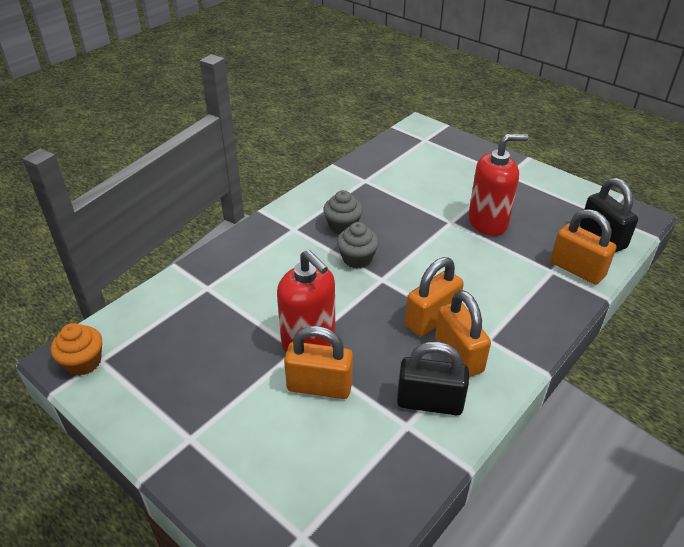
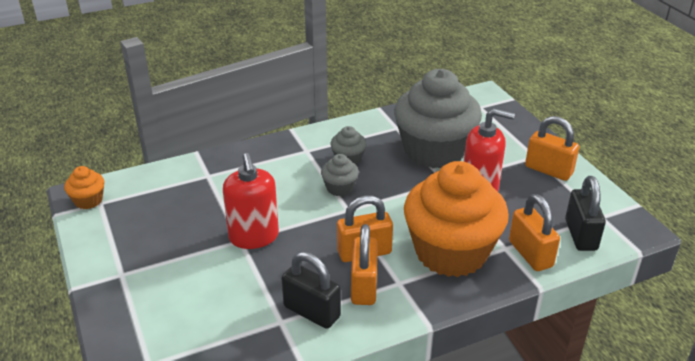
camera: 25 degrees right, 5 degrees down
(319, 386) = (237, 271): orange padlock -> orange padlock (548, 170)
(417, 194) = (434, 151): none -> grey cupcake
(510, 291) = (451, 252): none -> orange cupcake

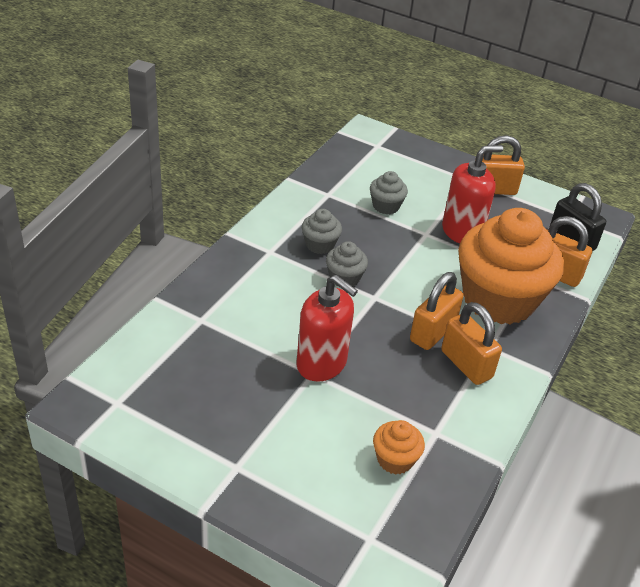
camera: 40 degrees left, 5 degrees up
(88, 200) = (100, 406): orange cupcake -> orange cupcake (395, 459)
(312, 312) = (451, 410): black padlock -> none
(434, 151) = (386, 206): grey cupcake -> grey cupcake, size x0.42

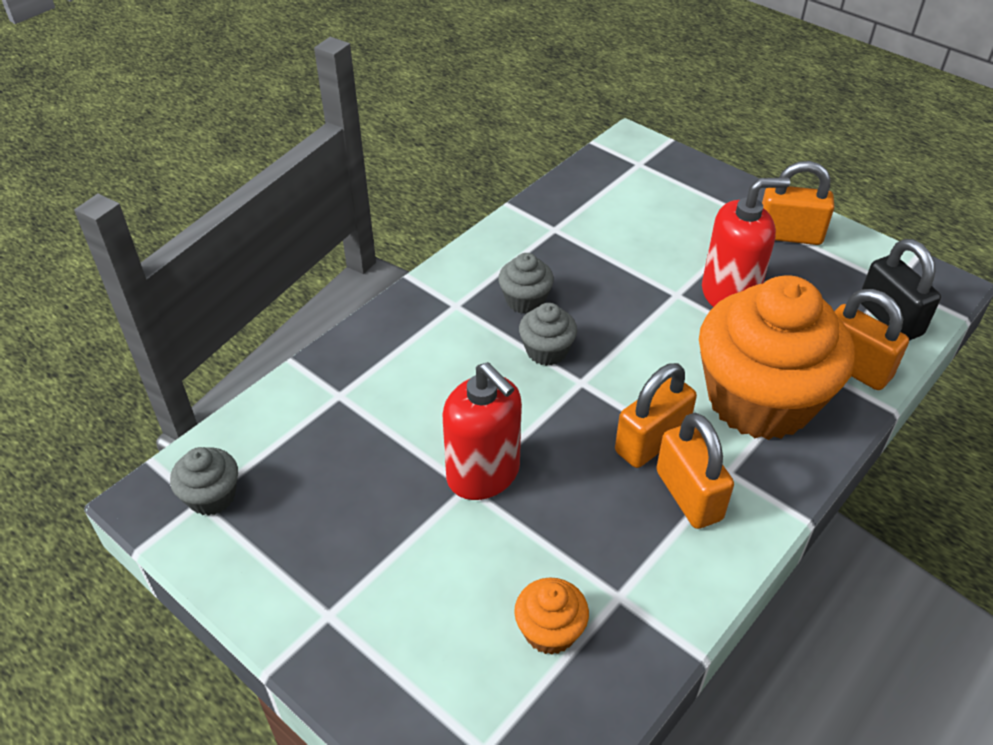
camera: 15 degrees right, 5 degrees up
(386, 206) = (630, 250): grey cupcake -> grey cupcake (212, 496)

